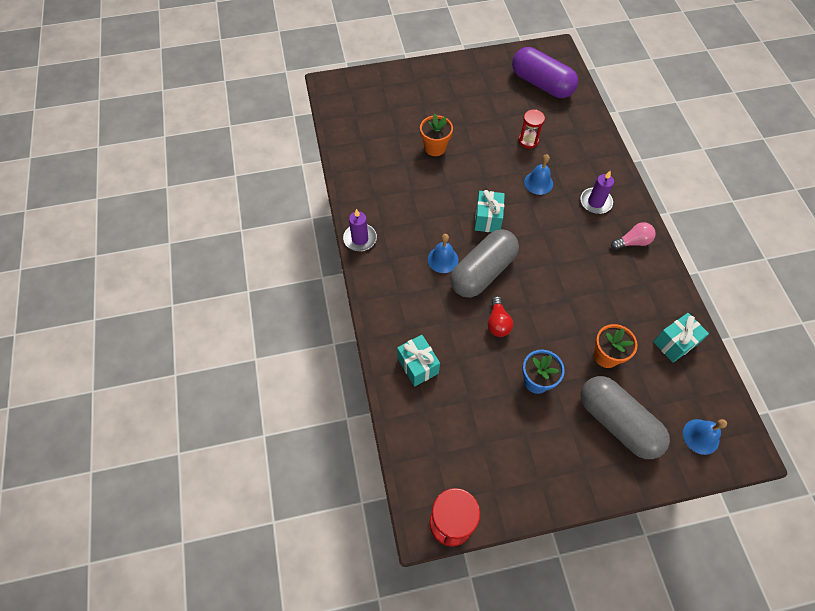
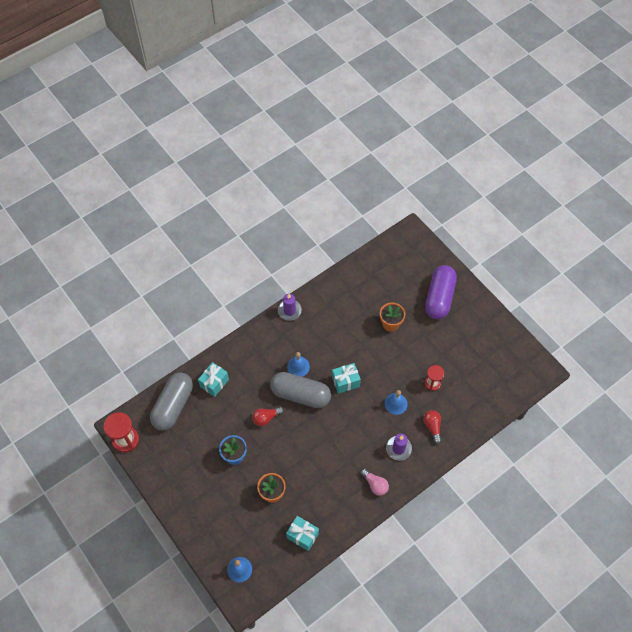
camera: 65 degrees right, 0 degrees up
(541, 84) = (497, 372): purple capsule -> purple capsule (439, 297)
(581, 161) = (432, 427): none -> red light bulb
(617, 422) = (227, 514): grey capsule -> grey capsule (173, 406)

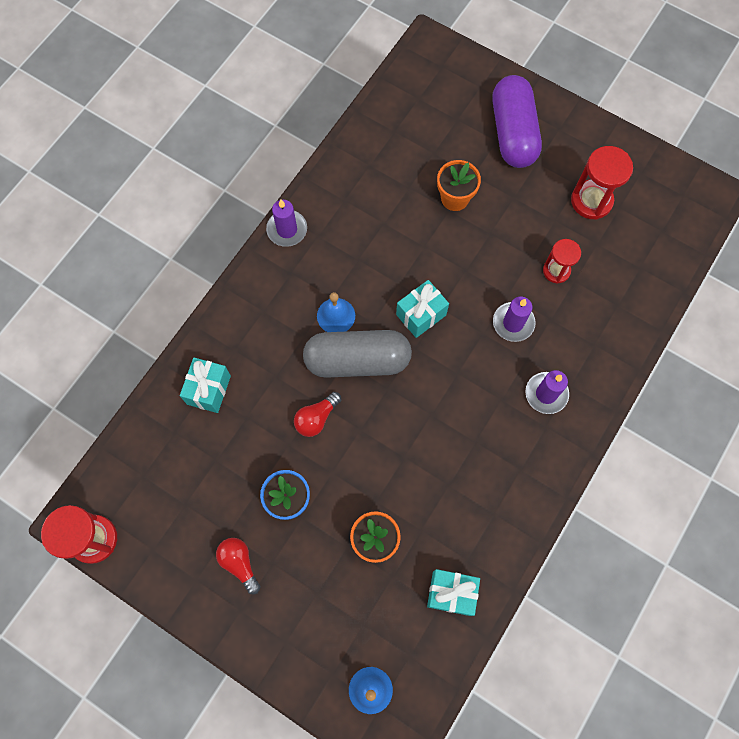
camera: 20 degrees left, 10 degrees up
(173, 406) = (154, 452): grey capsule -> none
(375, 484) = (533, 465): pink light bulb -> none
(396, 403) = (513, 323): blue bell -> purple candle
(432, 427) = (584, 340): red light bulb -> red light bulb (239, 563)
(469, 351) = (591, 201): none -> red hourglass

